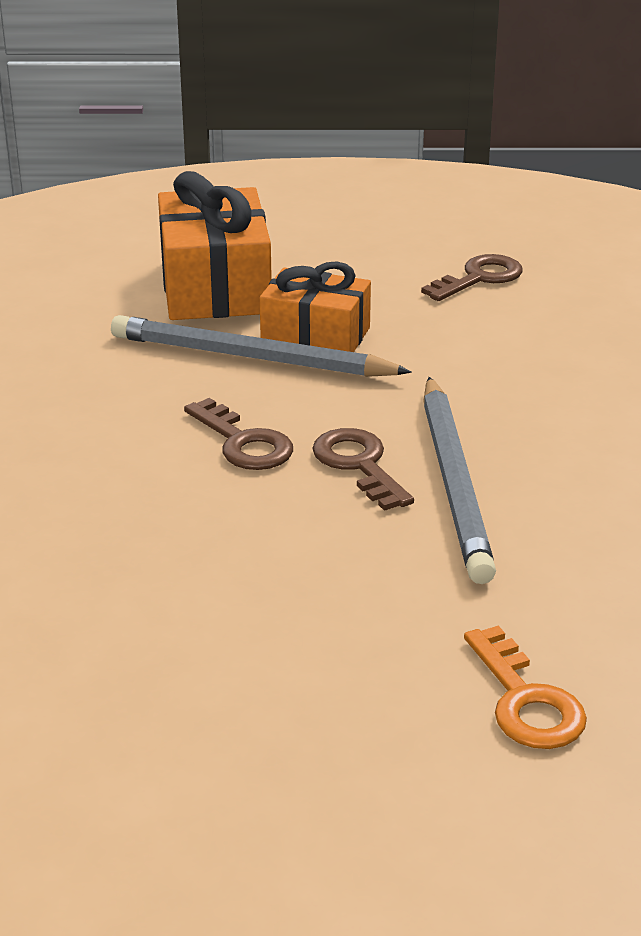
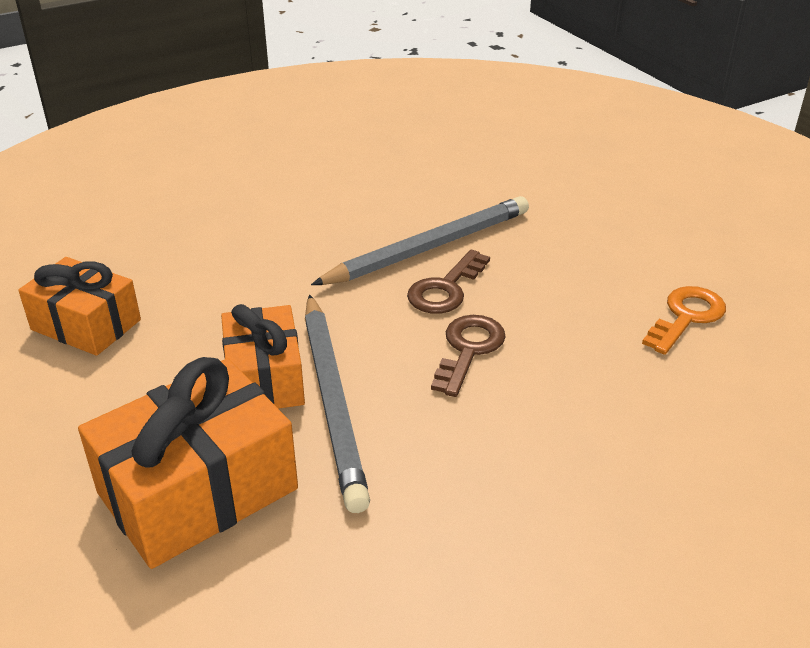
camera: 120 degrees left, 5 degrees up
(479, 278) = (86, 325): brown key -> orange gift
(525, 701) = (595, 179): orange key -> orange key (686, 317)

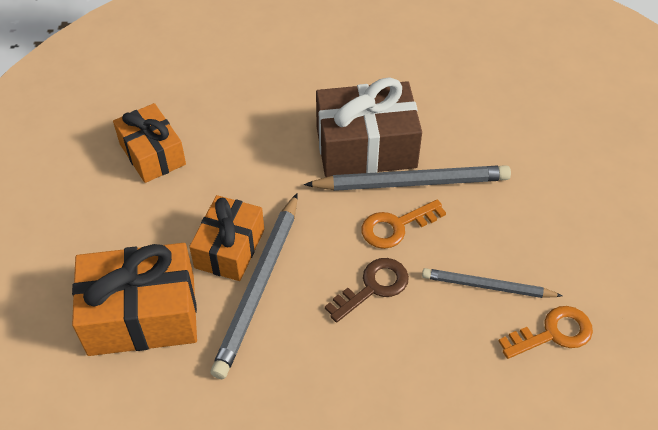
camera: 30 degrees right, 15 degrees up
(352, 235) = (366, 147): none -> brown gift
(445, 289) = (396, 226): brown key -> orange key
(587, 304) = (487, 286): none -> grey pencil

